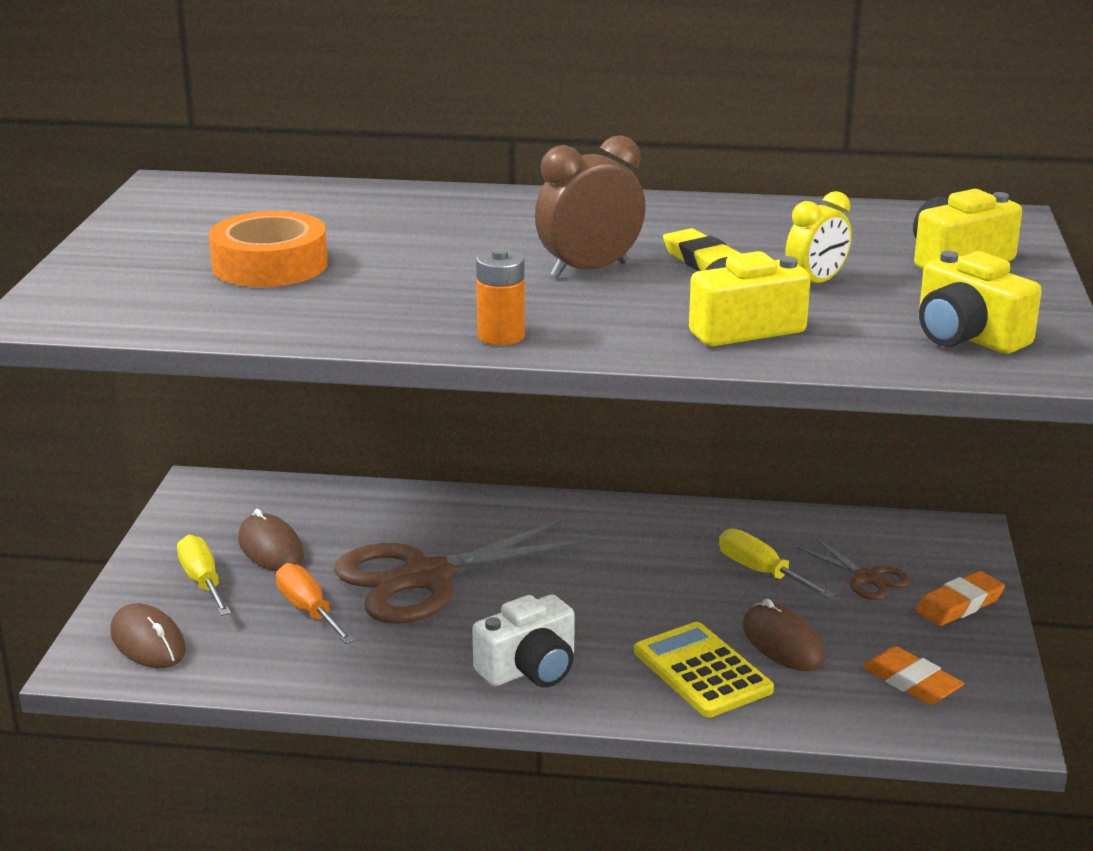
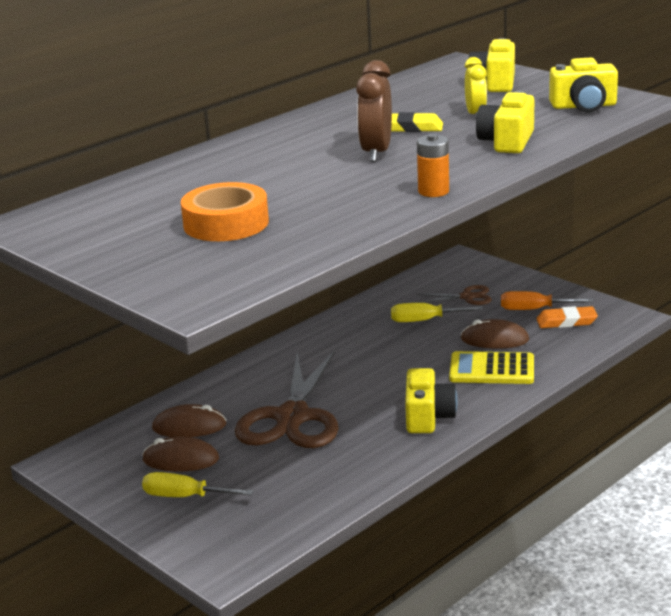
camera: 50 degrees left, 0 degrees up
(148, 642) = (228, 538): brown mouse -> brown mouse (189, 426)
(309, 610) = (273, 468): orange screwdriver -> orange screwdriver (534, 309)
(529, 669) = (428, 417): white camera -> yellow camera
(959, 604) = (519, 285): orange eraser -> none

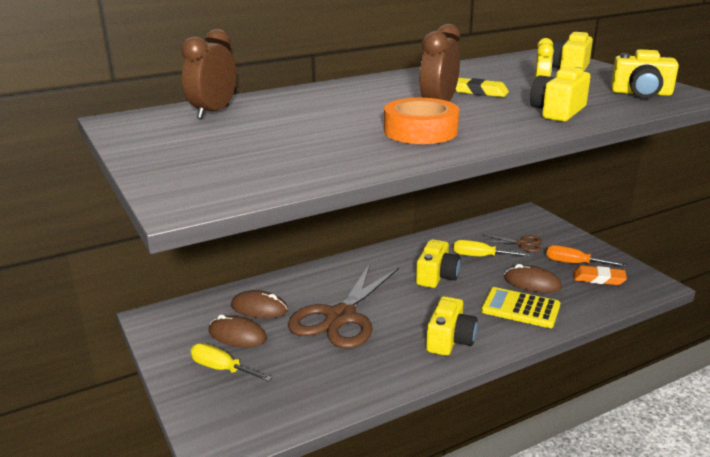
camera: 15 degrees right, 0 degrees up
(125, 197) = (213, 112): none -> brown clock
(226, 223) = (271, 142): orange tape -> orange tape (420, 131)
(383, 352) = (437, 276): none -> yellow camera
(433, 191) = (468, 142): orange battery -> none

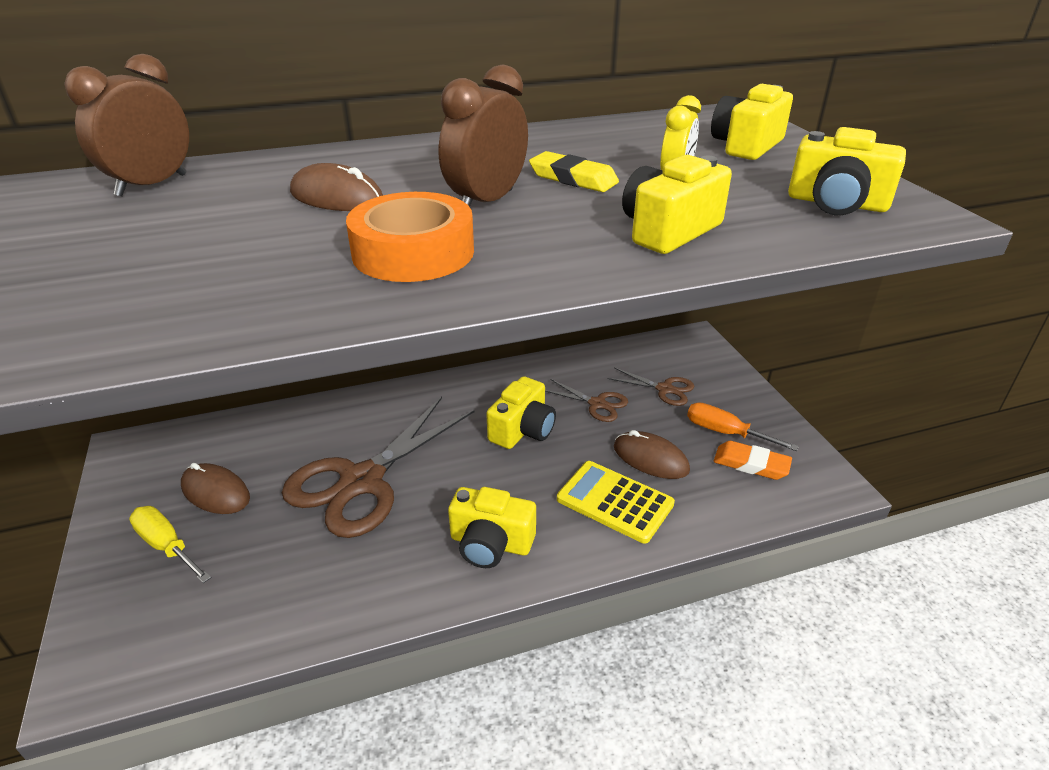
camera: 10 degrees right, 10 degrees up
(259, 308) = (266, 451): brown mouse -> brown mouse (337, 197)
(450, 340) = (490, 543): yellow camera -> yellow camera turned 75 degrees clockwise
(480, 256) = (597, 404): yellow screwdriver -> brown scissors

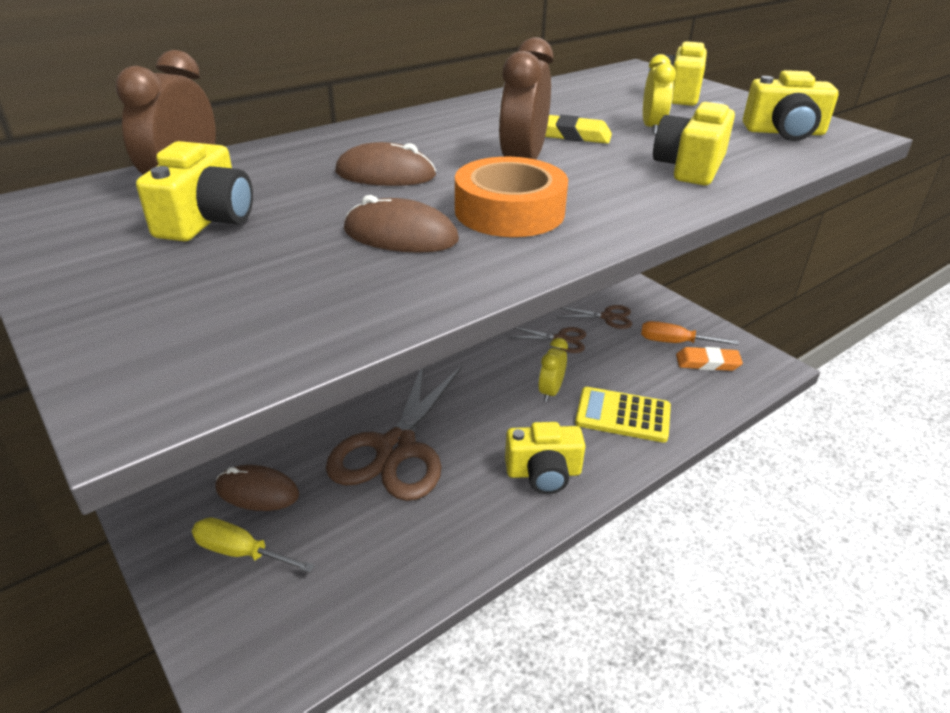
camera: 20 degrees left, 0 degrees up
(522, 430) = (511, 374): yellow camera -> yellow camera (207, 220)
(551, 458) = (550, 391): none -> yellow clock
(650, 459) = (630, 375): brown mouse -> brown mouse (400, 235)

